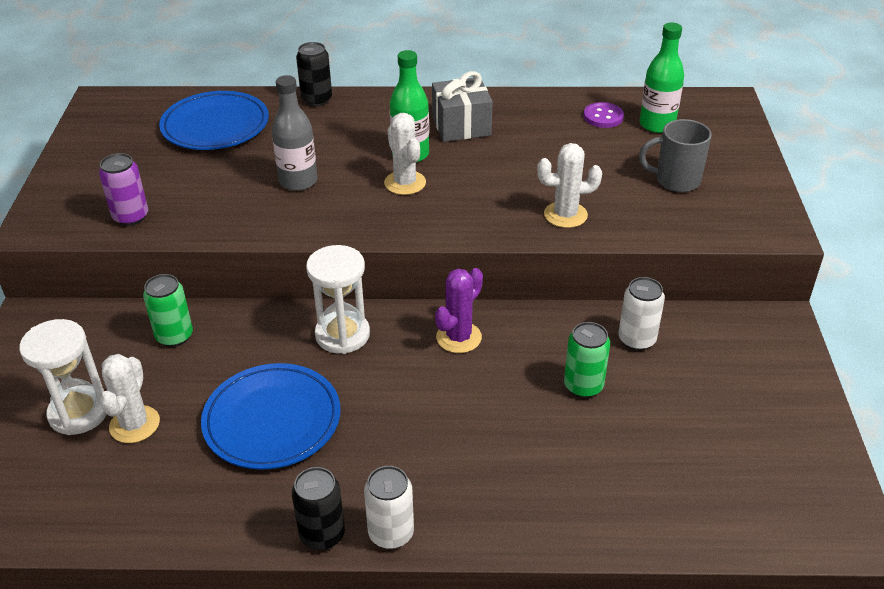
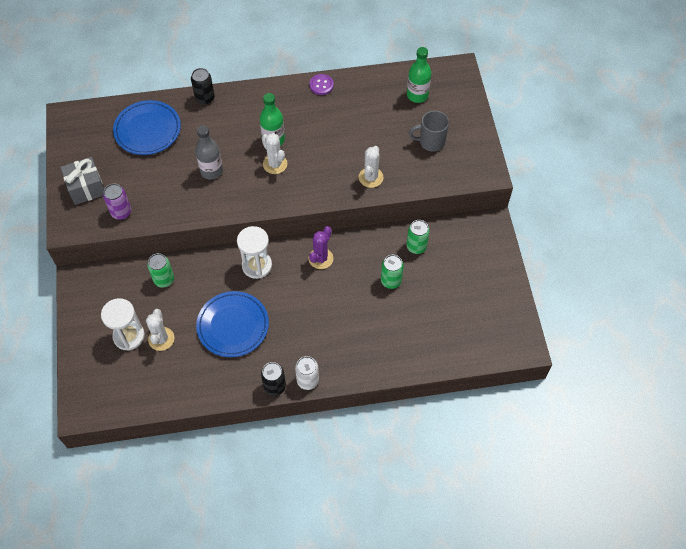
camera: 10 degrees left, 20 degrees up
(461, 126) = (300, 111): grey gift -> grey gift (86, 188)
(565, 215) = (371, 177): white cactus -> white cactus turned 60 degrees counterclockwise
(603, 117) = (384, 92): purple button -> purple button (321, 85)
(636, 340) = (416, 246): white can -> green can

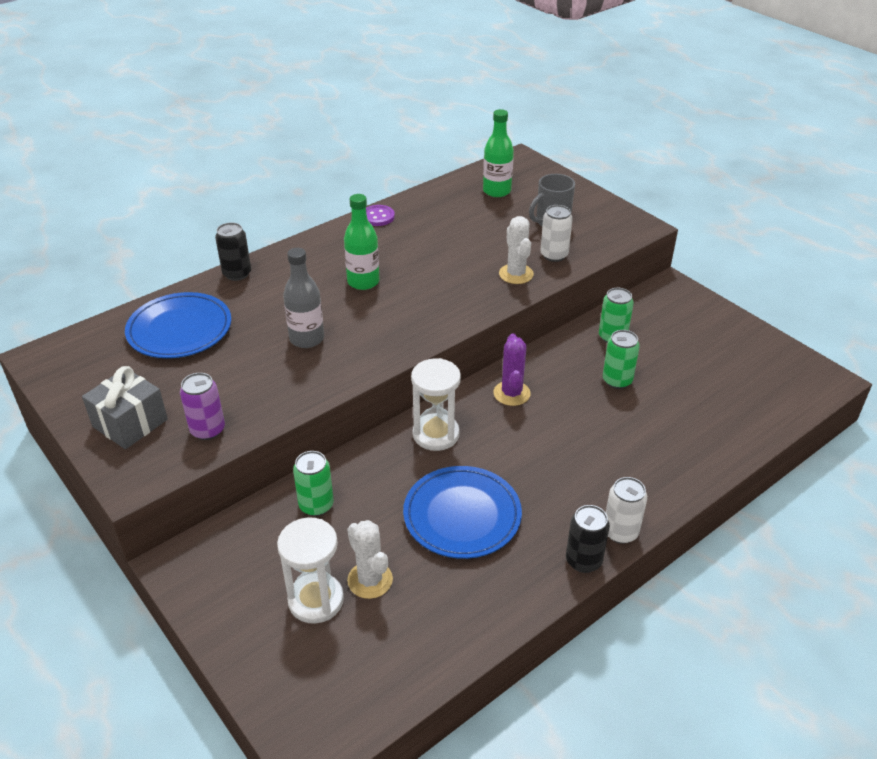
camera: 30 degrees left, 20 degrees down
(275, 164) = (386, 303): white cactus -> none
(408, 172) = (554, 255): none -> white can

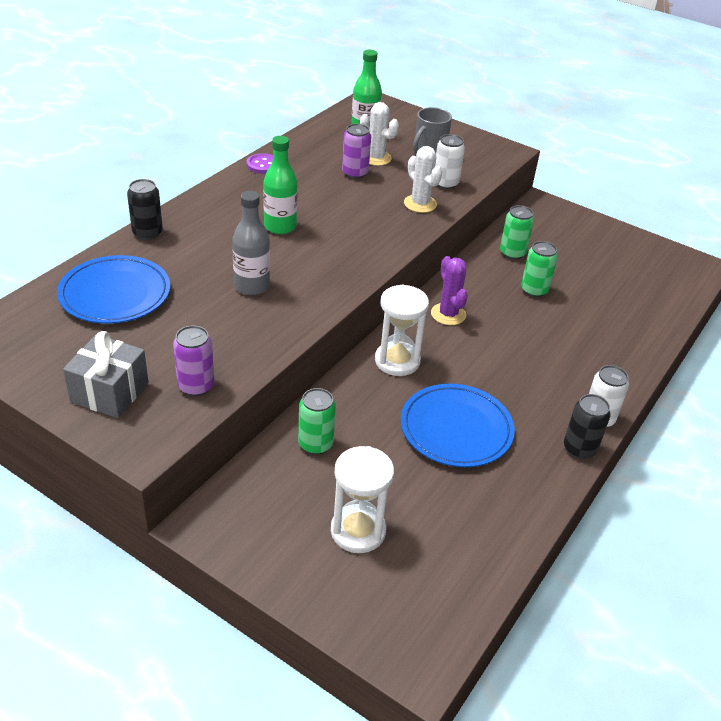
camera: 20 degrees left, 0 degrees up
(370, 580) = (400, 502): white cactus -> white cactus (376, 158)
(465, 234) = (355, 173): none -> purple can

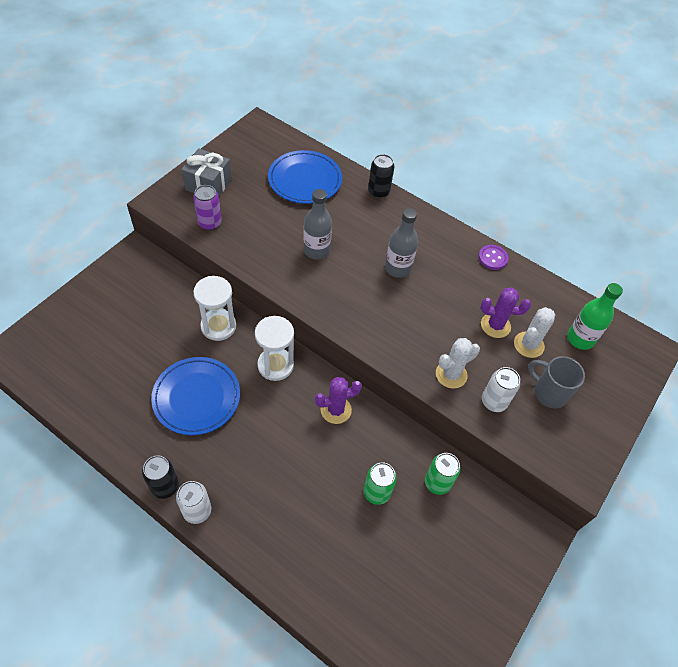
camera: 90 degrees right, 15 degrees up
(280, 226) = (397, 268): green bottle -> grey bottle
(315, 444) = (192, 309): green can -> none
(355, 173) = (495, 325): purple can -> purple cactus
(358, 531) = (113, 329): white hourglass -> white hourglass (218, 326)

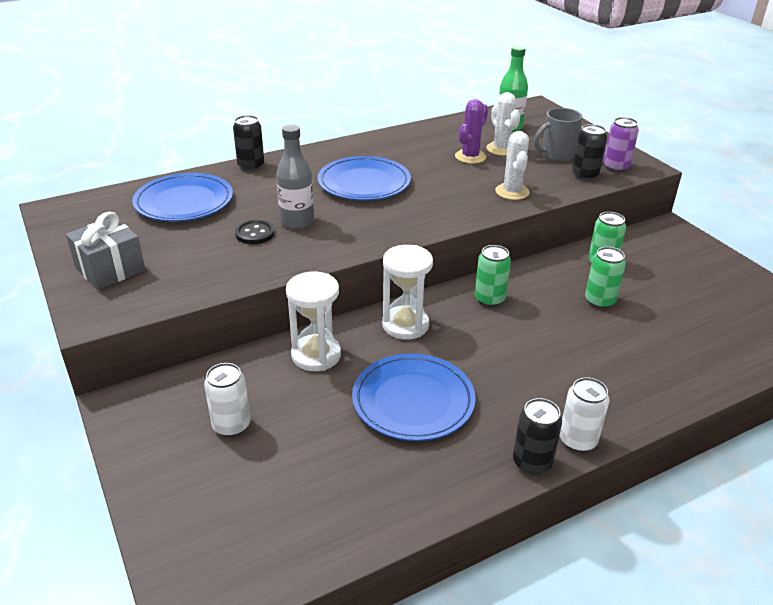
camera: 60 degrees left, 20 degrees down
(210, 223) = (178, 283): purple can -> purple can (616, 167)
(287, 234) = (255, 234): none -> black button
(336, 410) = (489, 299): purple cactus -> green can
(397, 268) = (364, 183): grey bottle -> blue plate
(492, 258) = (392, 136): purple button -> none
(494, 402) = (553, 181): white can -> white can (231, 425)
(524, 426) = (585, 175): none -> black can

